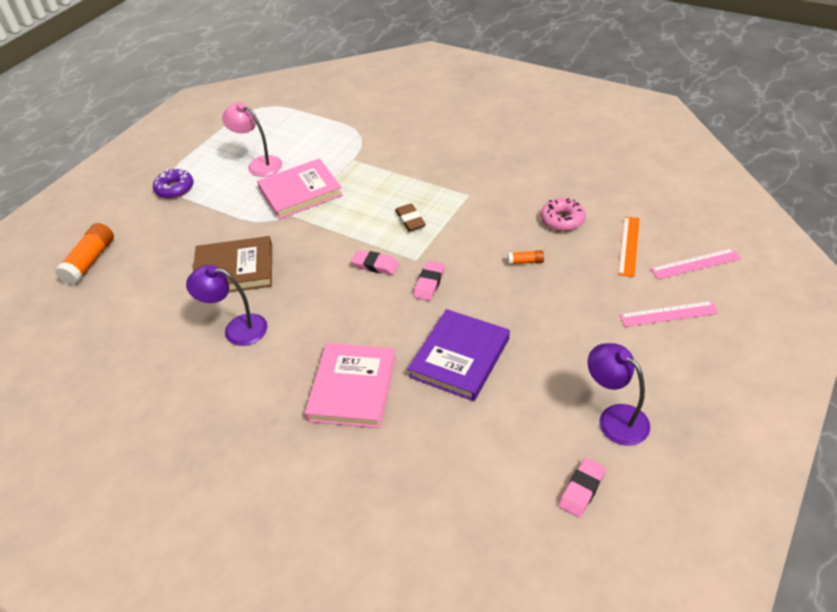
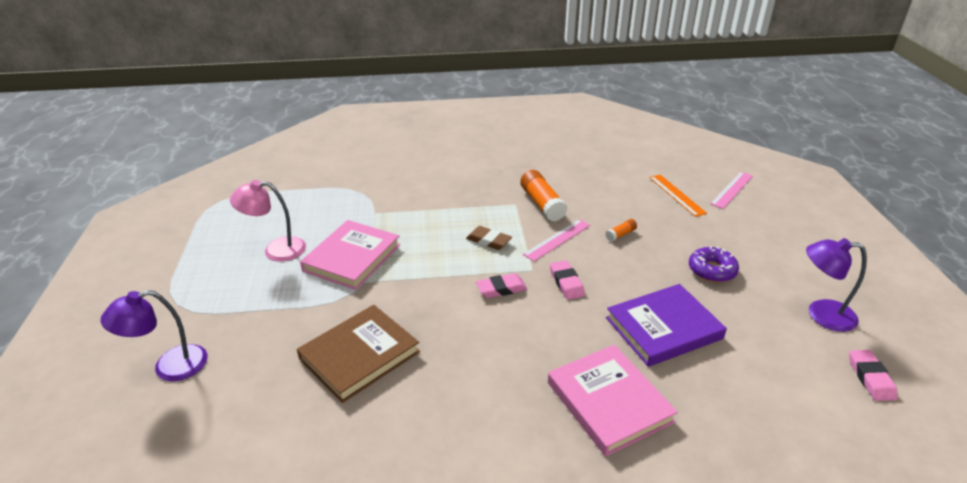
camera: 40 degrees left, 10 degrees down
(90, 261) = (152, 431): orange glue stick -> orange glue stick (542, 204)
(175, 189) = (194, 308): purple donut -> purple donut (712, 270)
(237, 329) = (429, 410): purple lamp -> purple lamp (169, 367)
(460, 357) = (663, 328): purple book -> purple book turned 75 degrees clockwise
(562, 220) = (609, 195): pink donut -> none
(668, 314) = (759, 228): pink ruler -> pink ruler (557, 239)

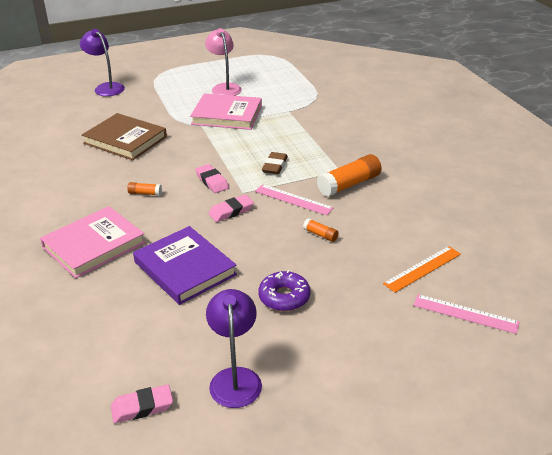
camera: 75 degrees right, 0 degrees up
(507, 346) = (145, 193): none -> orange glue stick

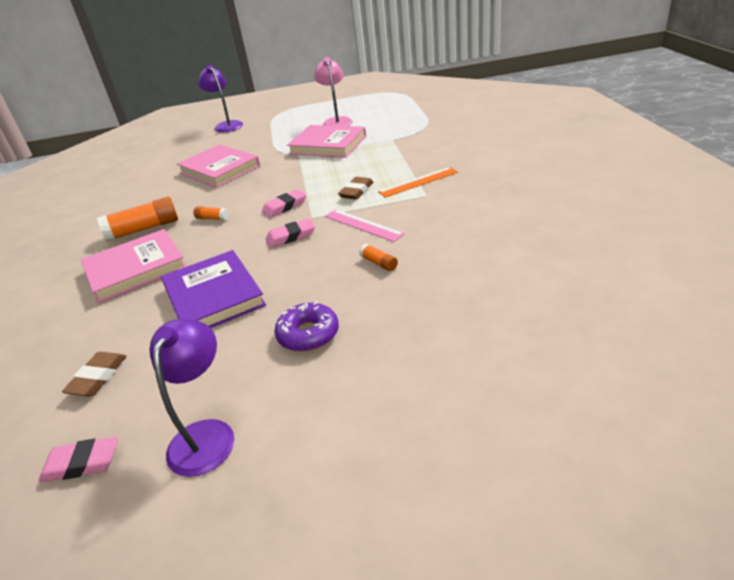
camera: 15 degrees right, 0 degrees up
(115, 342) = (98, 377): none -> brown eraser
(125, 140) = (220, 169): brown book -> pink book
(212, 181) = (284, 207): pink eraser -> pink eraser turned 75 degrees clockwise
(349, 184) = (431, 209): orange glue stick -> orange glue stick (143, 229)
(422, 268) = (491, 306): orange ruler -> orange ruler (418, 182)
(465, 313) = (534, 368): pink ruler -> none

